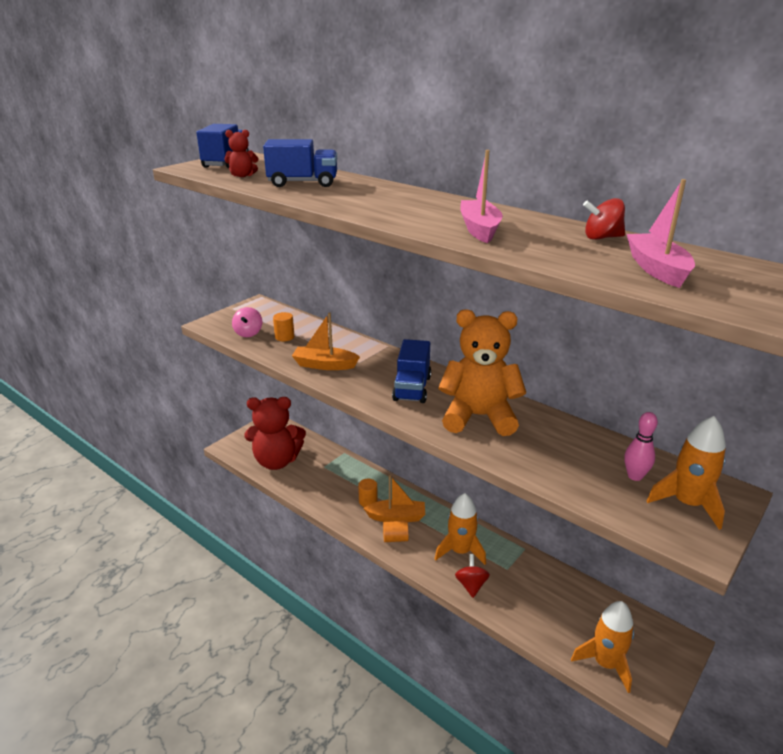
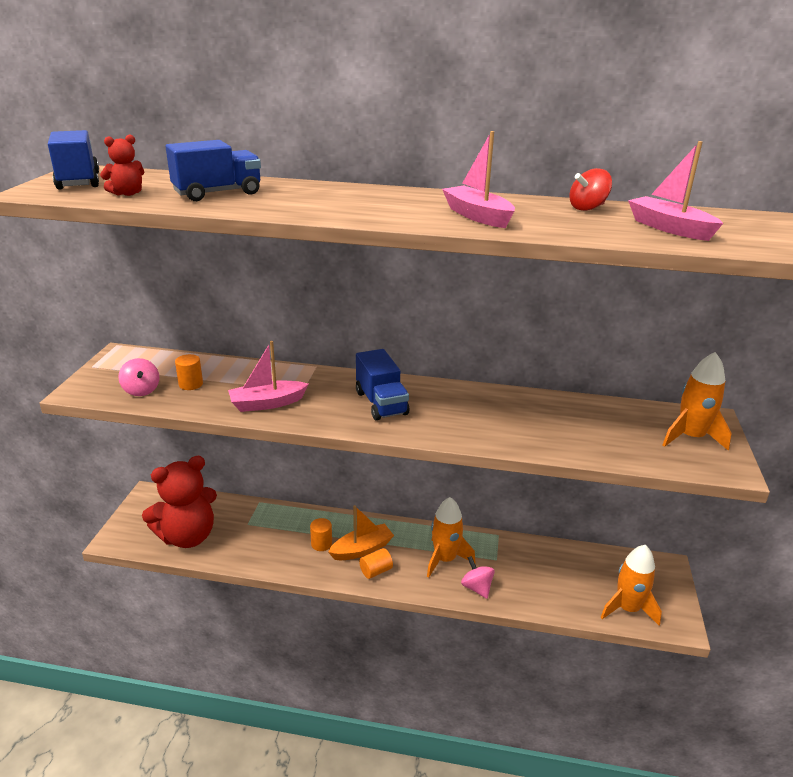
camera: 30 degrees left, 0 degrees up
(324, 365) = (267, 403): orange boat -> pink boat
(471, 585) = (477, 587): red spinning top -> pink spinning top
(479, 417) = (468, 413): orange teddy bear -> none
(635, 476) = (636, 427): pink bowling pin -> none

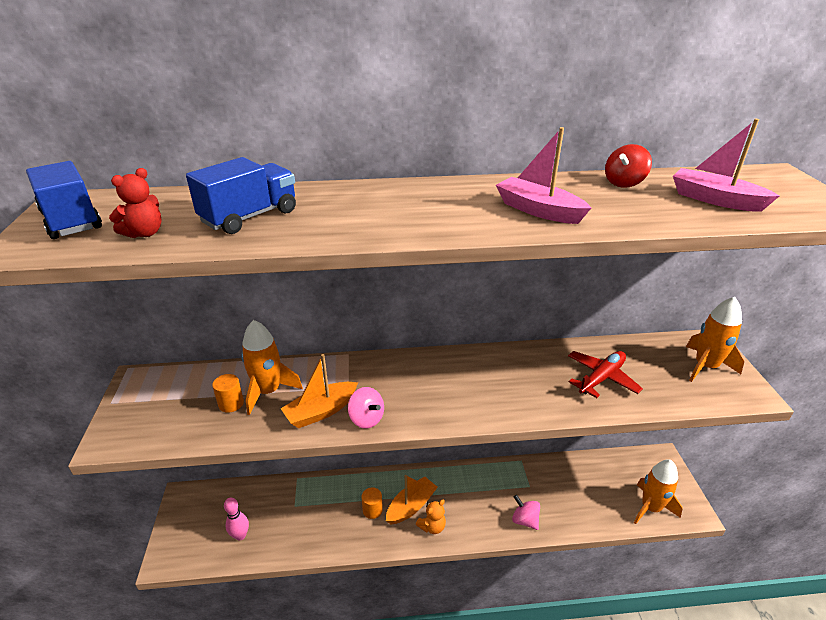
camera: 15 degrees left, 5 degrees up
(141, 390) = (180, 423): pink spinning top -> pink spinning top (366, 419)
(187, 536) = (240, 535): red teddy bear -> pink bowling pin
(267, 403) = (321, 411): pink boat -> orange boat
(376, 571) = (432, 526): orange cylinder -> orange teddy bear
(381, 403) = (431, 386): blue truck -> none
(445, 559) = (487, 497): orange rocket -> orange rocket (268, 391)
(563, 426) = (601, 378): none -> red plane

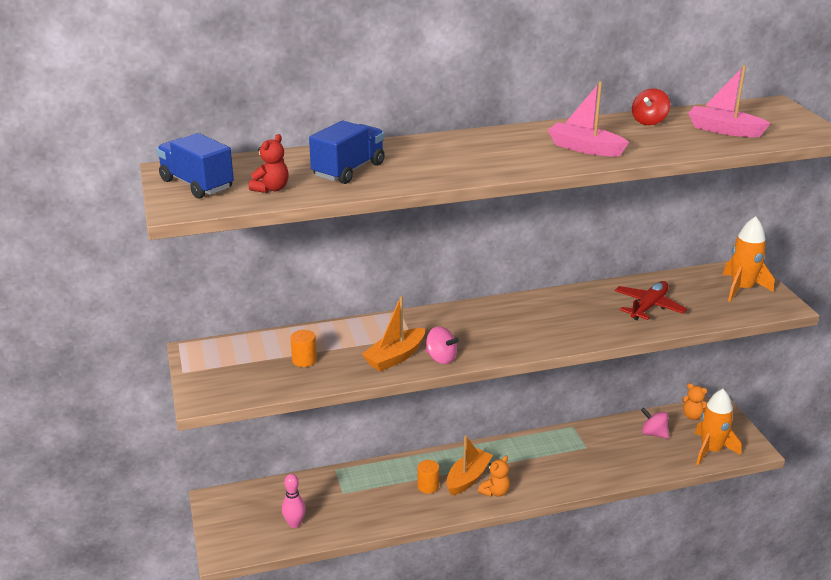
camera: 10 degrees left, 5 degrees down
(268, 391) = (335, 347): orange rocket -> none
(524, 520) = (588, 475): pink spinning top -> pink spinning top (653, 433)
(637, 464) = (693, 416): none -> orange teddy bear

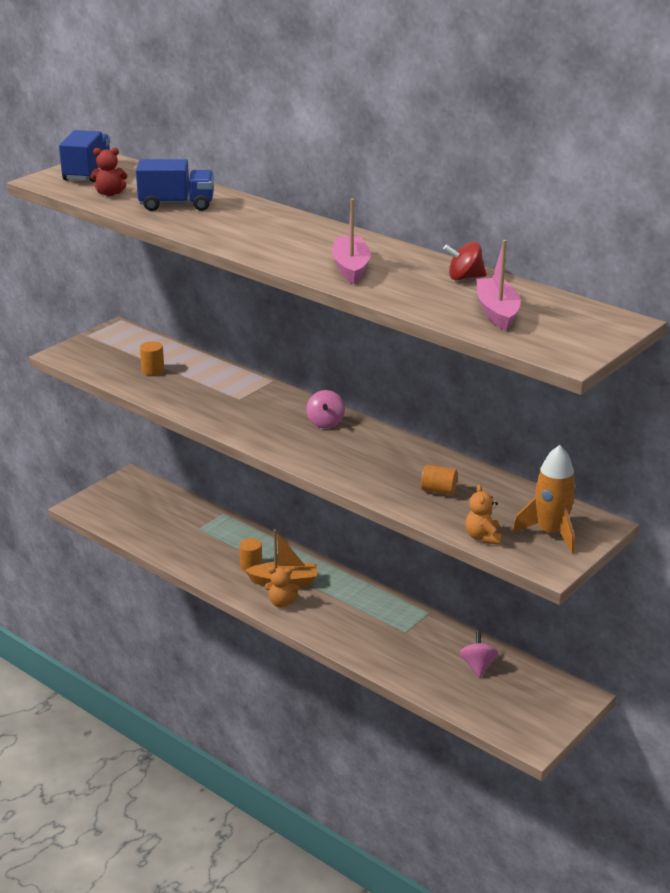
camera: 55 degrees right, 0 degrees up
(294, 523) = (140, 523): pink bowling pin -> none
(395, 357) = (200, 402): orange boat -> none
(441, 358) = (221, 421): pink spinning top -> pink spinning top (325, 422)
(648, 307) = (438, 490): red plane -> orange cylinder
(693, 416) = (542, 683): orange teddy bear -> orange teddy bear (483, 537)
(711, 450) = (494, 713): orange rocket -> none

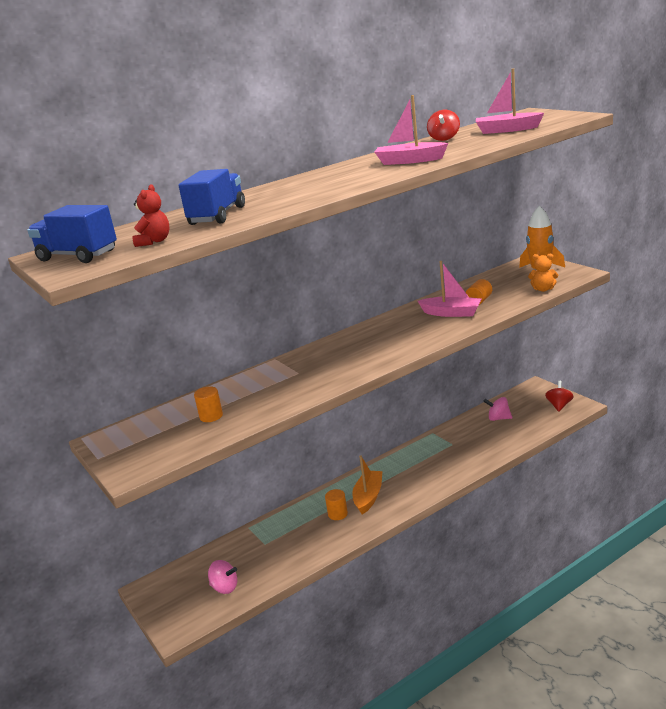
camera: 70 degrees left, 5 degrees down
(281, 603) = (397, 500): orange teddy bear -> none
(325, 422) = (361, 337): pink spinning top -> pink spinning top (225, 587)
(398, 474) = (451, 313): none -> pink boat
(527, 721) = (559, 405): none -> red spinning top

